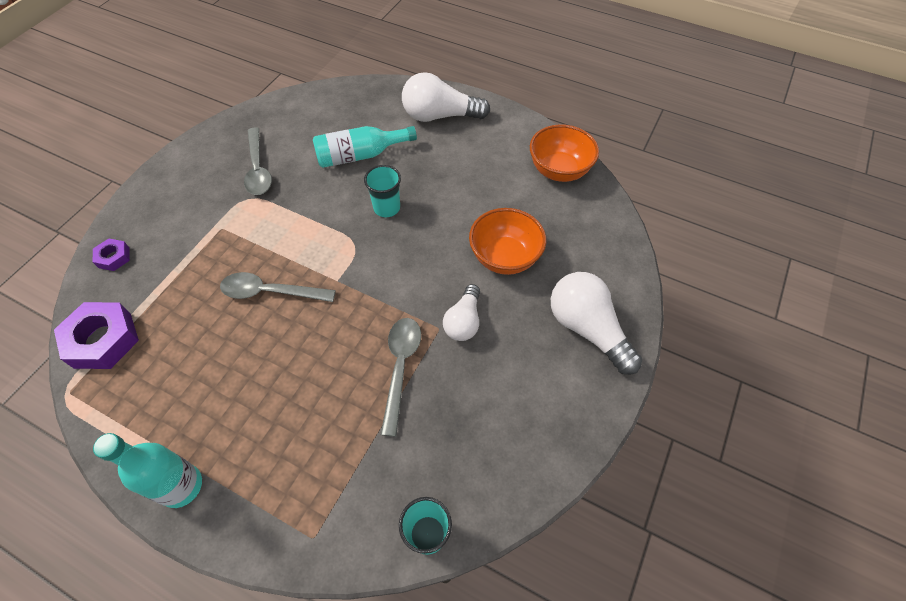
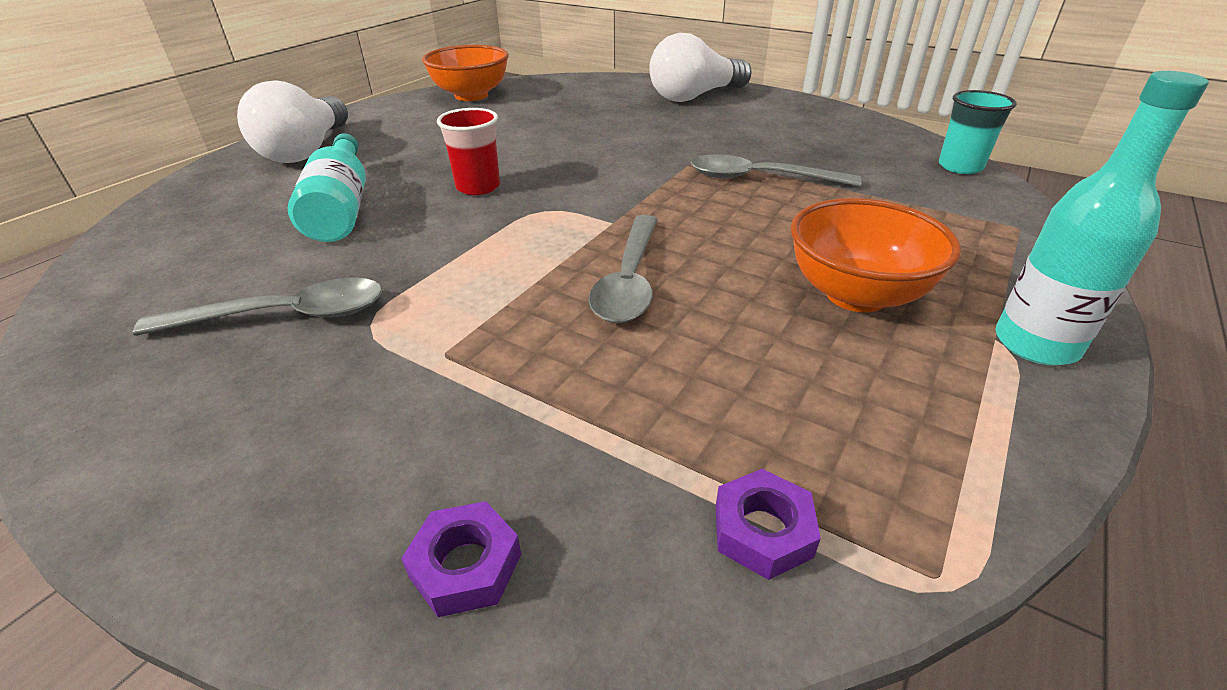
camera: 85 degrees left, 20 degrees down
(103, 340) = (762, 531): purple nut -> purple nut, size x0.52
(387, 208) = (478, 187): turquoise cup -> red cup
(463, 321) = (688, 145): white light bulb -> none
(504, 257) = (595, 124): orange bowl -> orange bowl (856, 295)

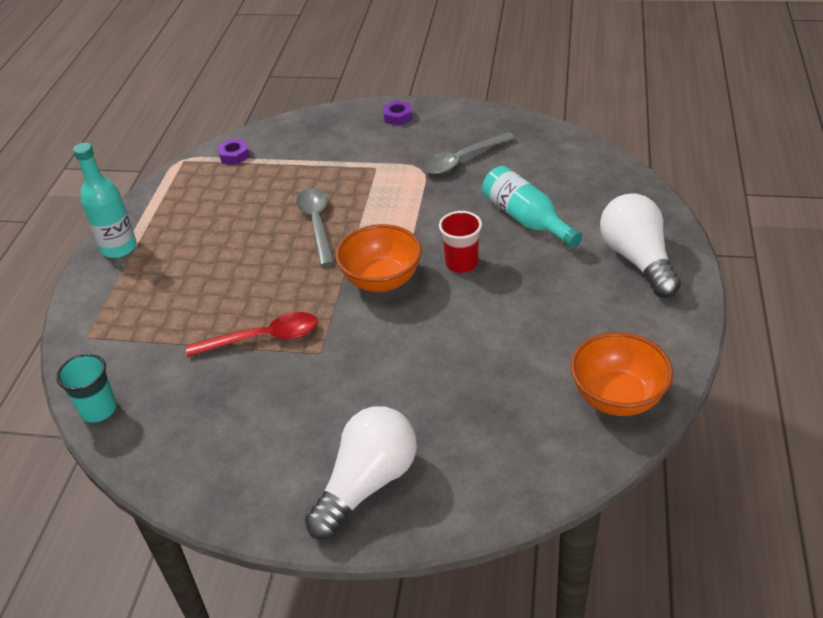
camera: 160 degrees right, 5 degrees up
(465, 565) = (315, 126): purple nut -> purple nut (398, 117)
(759, 178) = (264, 338): grey spoon -> red spoon
(856, 295) = (198, 251): orange bowl -> orange bowl (381, 280)

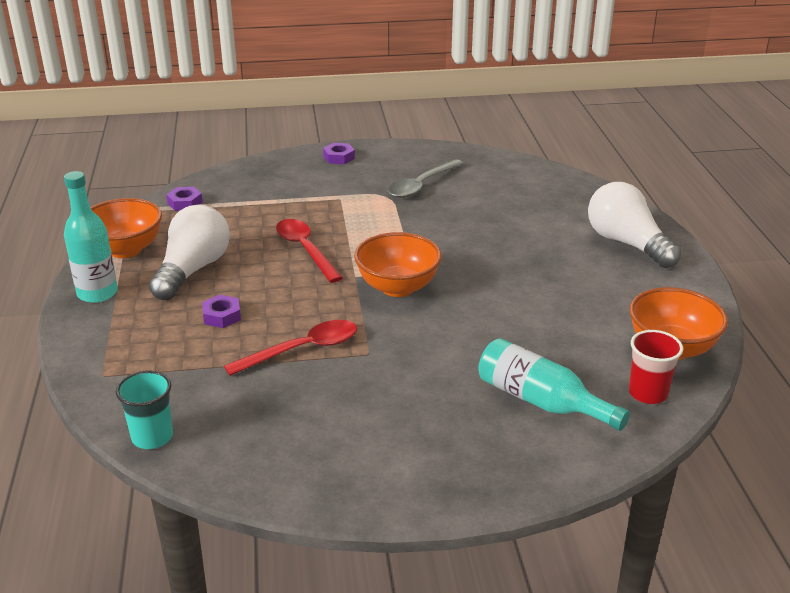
camera: 20 degrees left, 10 degrees down
(162, 202) = (125, 249): none -> orange bowl
(210, 289) = (222, 316): none -> purple nut
(317, 224) = (305, 249): grey spoon -> red spoon
(367, 483) = (479, 453): white light bulb -> white light bulb (193, 270)
(461, 263) = (468, 265): red cup -> red cup (648, 393)
(526, 219) = (509, 224): turquoise bottle -> turquoise bottle (541, 401)

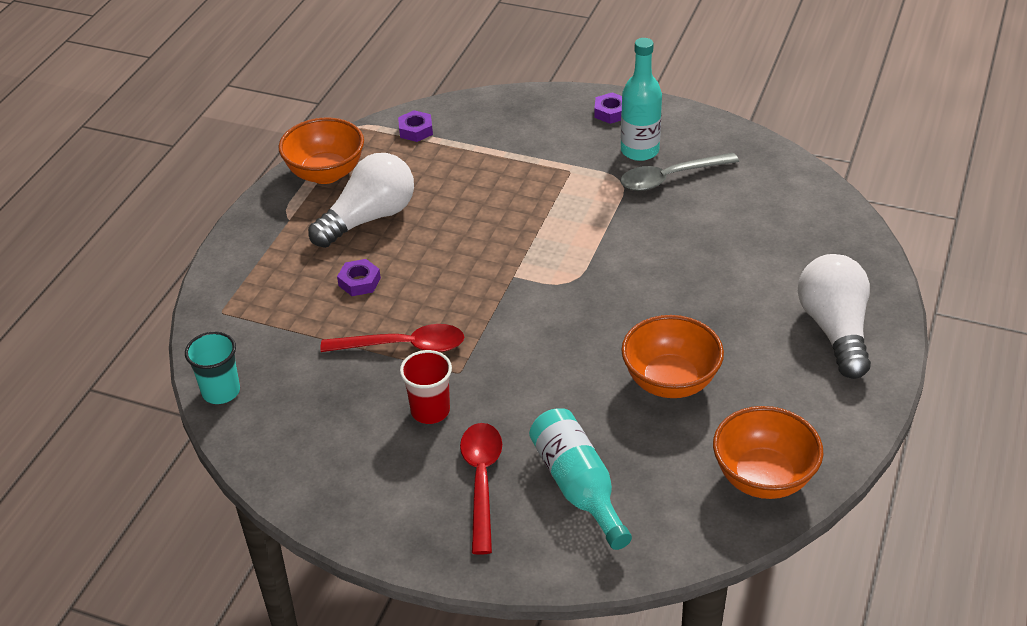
camera: 30 degrees right, 10 degrees up
(97, 293) = (271, 218): turquoise bottle -> turquoise bottle (639, 151)
(305, 249) = (489, 227): red spoon -> red spoon (481, 481)
(397, 287) = (544, 304): orange bowl -> orange bowl (670, 381)
(648, 393) = (691, 519): red cup -> red cup (430, 411)

